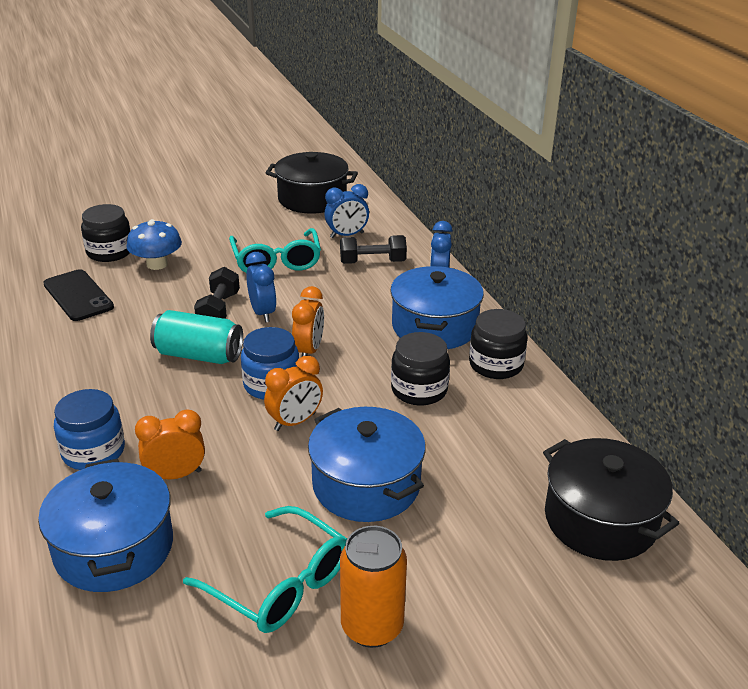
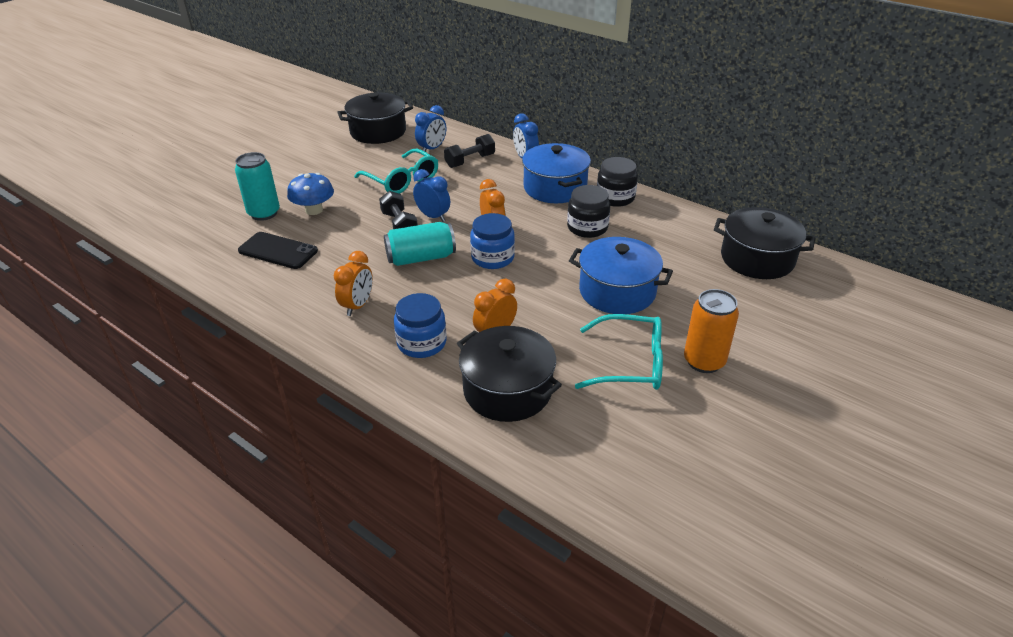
camera: 30 degrees left, 5 degrees up
(109, 252) = (264, 213): black jar -> turquoise can
(114, 548) = (507, 390): blue pot -> black pot
(295, 422) = (534, 274): orange clock -> orange clock (358, 306)

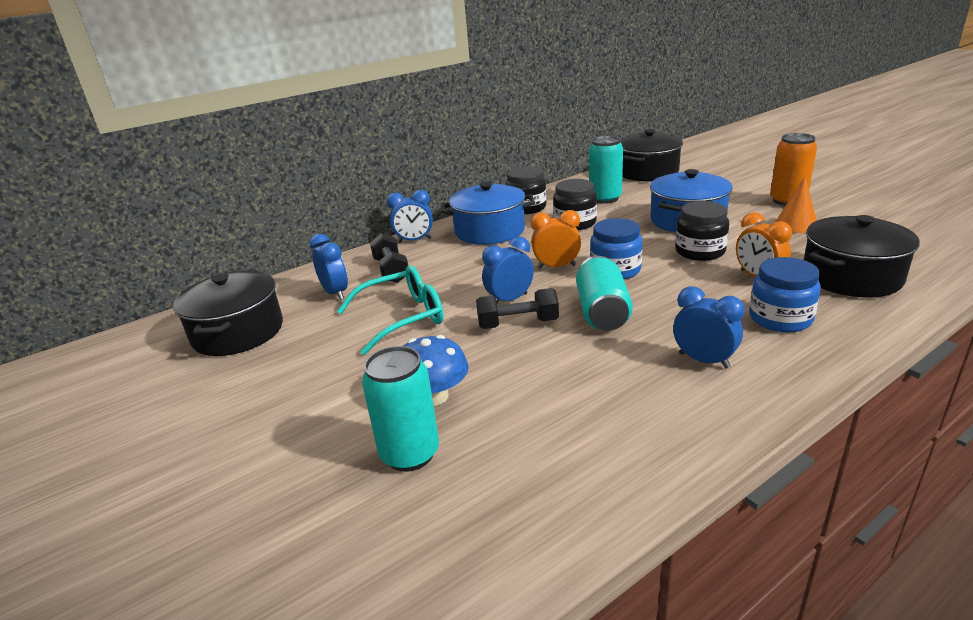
camera: 70 degrees left, 10 degrees down
(278, 251) = (542, 435): black phone -> none
(358, 306) = (704, 360): orange clock -> blue clock
(542, 300) = (700, 251): none -> black jar
(630, 363) = (796, 225): turquoise glasses -> orange cone
(658, 238) = (605, 199): none -> turquoise can

